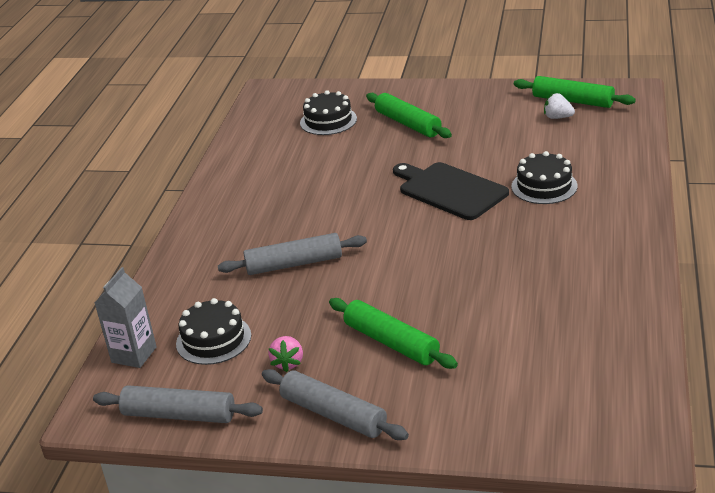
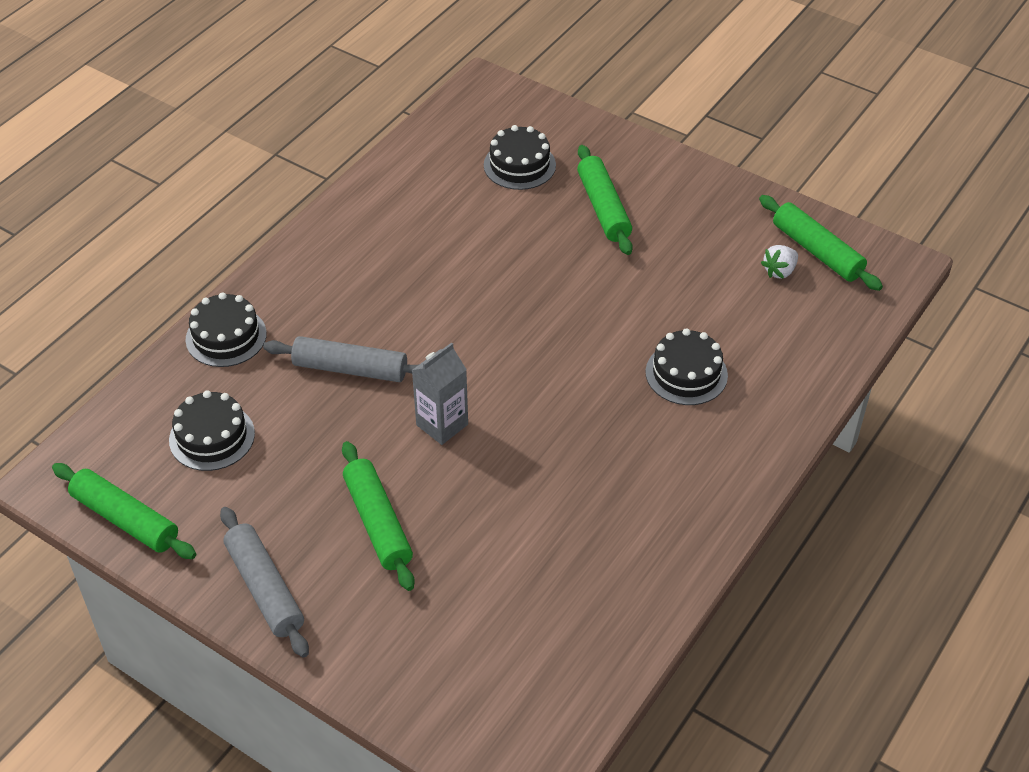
camera: 20 degrees right, 15 degrees up
(134, 355) = (127, 421): grey carton -> grey carton (442, 425)
(178, 278) = (226, 336): none -> black cake
(179, 415) = (125, 519): grey rolling pin -> green rolling pin
(288, 363) = (263, 501): pink strawberry -> none
(450, 190) = (580, 333): black cutting board -> none
(557, 117) = (779, 271): white strawberry -> white strawberry turned 90 degrees counterclockwise

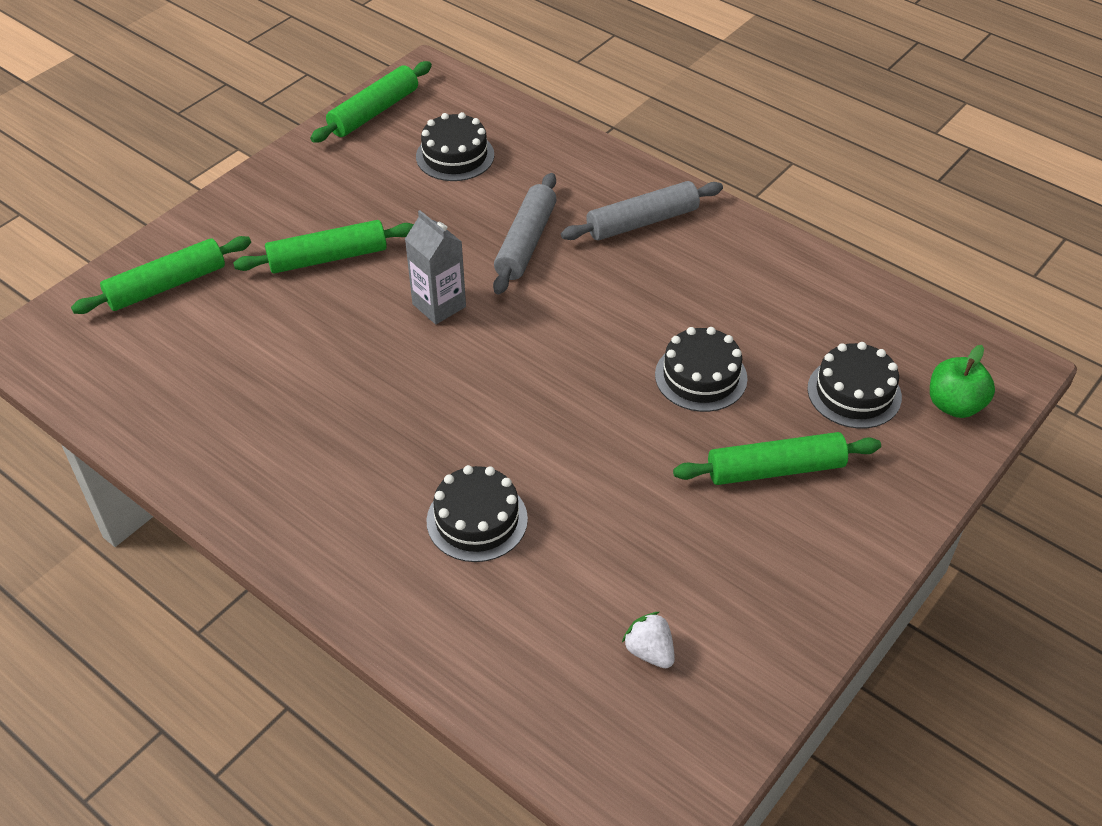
camera: 95 degrees right, 0 degrees up
(226, 336) = (580, 161): black cake -> black cake (701, 376)
(264, 588) = (277, 189): grey rolling pin -> grey rolling pin (642, 221)
(525, 116) = (954, 405): none -> green apple
(817, 251) = (688, 707): green rolling pin -> green rolling pin (166, 285)

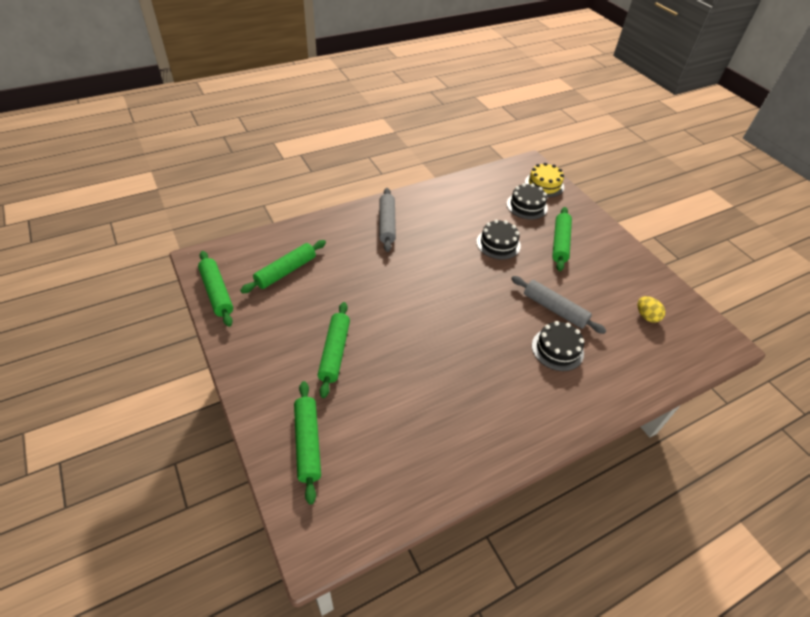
camera: 70 degrees left, 0 degrees up
(439, 305) = (403, 316): grey carton -> none
(455, 156) = (286, 271): black cake -> green rolling pin
(526, 242) = (375, 268): grey rolling pin -> grey rolling pin (554, 309)
(649, 651) = (646, 316): white strawberry -> yellow egg
(954, 405) = (544, 184): green apple -> yellow cake

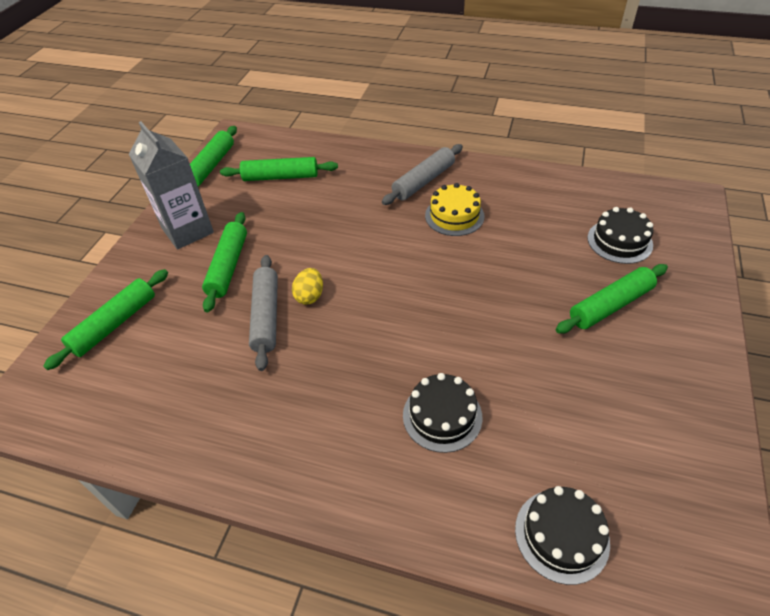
camera: 50 degrees right, 0 degrees up
(268, 348) = (188, 231): none -> grey carton
(334, 352) = (228, 266): green rolling pin -> green rolling pin turned 45 degrees counterclockwise
(498, 244) = (523, 262): black cake -> black cake (561, 535)
(544, 184) = (680, 229): yellow cake -> yellow cake (454, 216)
(554, 309) = (499, 372): grey rolling pin -> grey rolling pin (266, 316)
(646, 316) = (625, 468): yellow egg -> yellow egg (310, 296)

